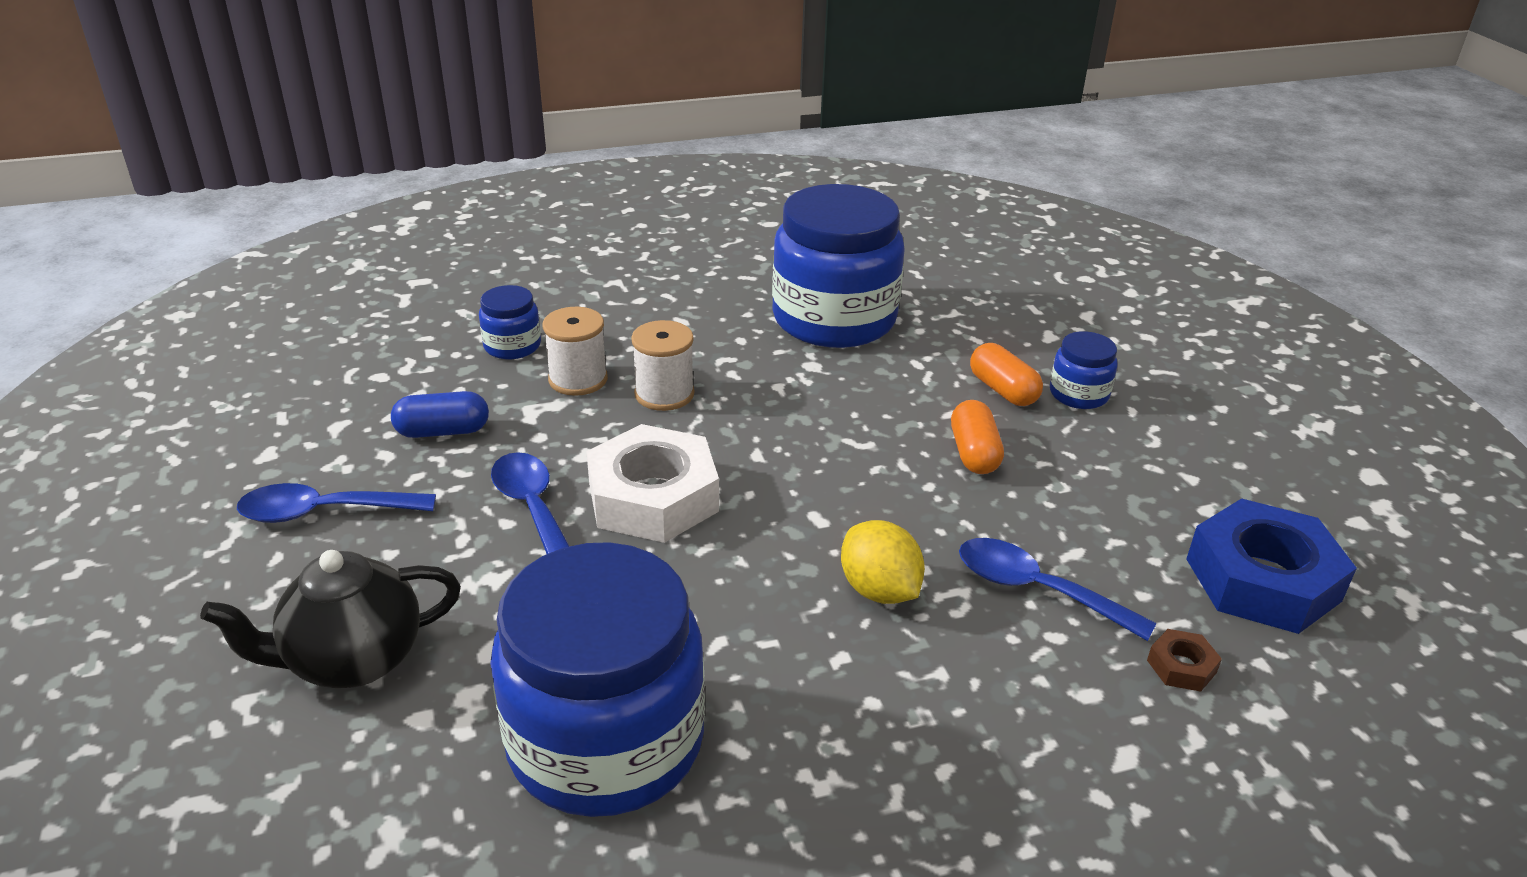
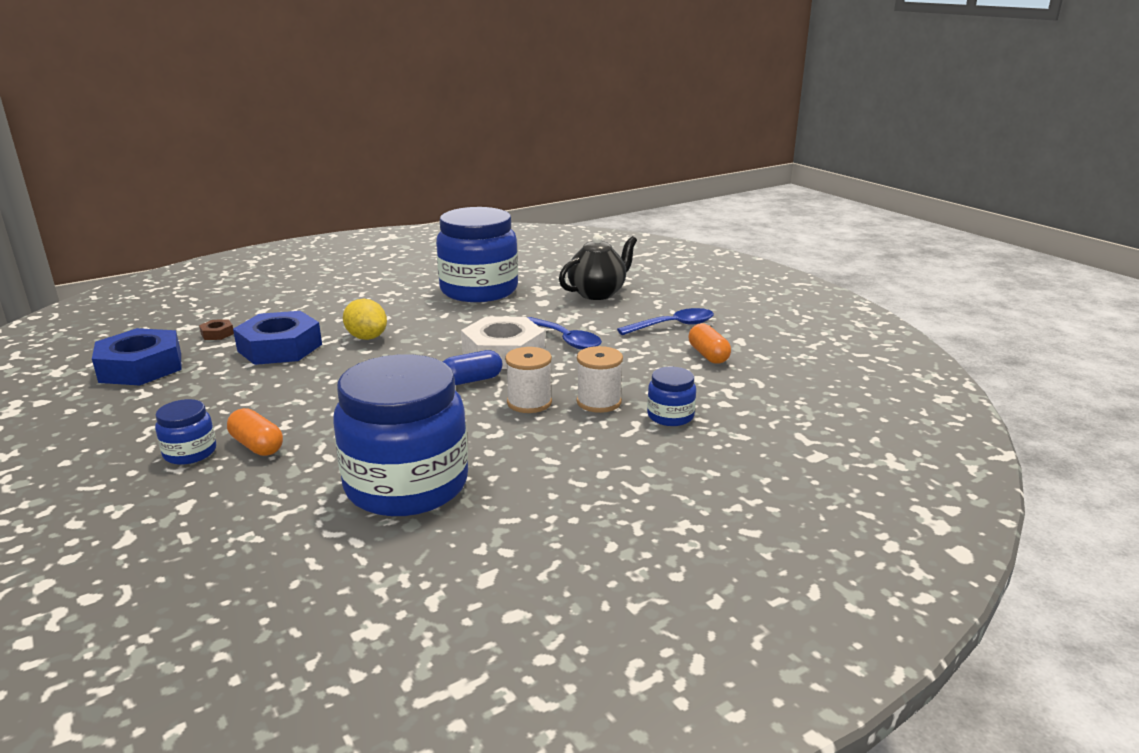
camera: 165 degrees right, 10 degrees down
(443, 431) = (656, 363): blue capsule -> blue capsule (471, 380)
(974, 453) = (296, 401): orange capsule -> orange capsule (708, 355)
(1036, 590) = (280, 348): blue spoon -> blue nut

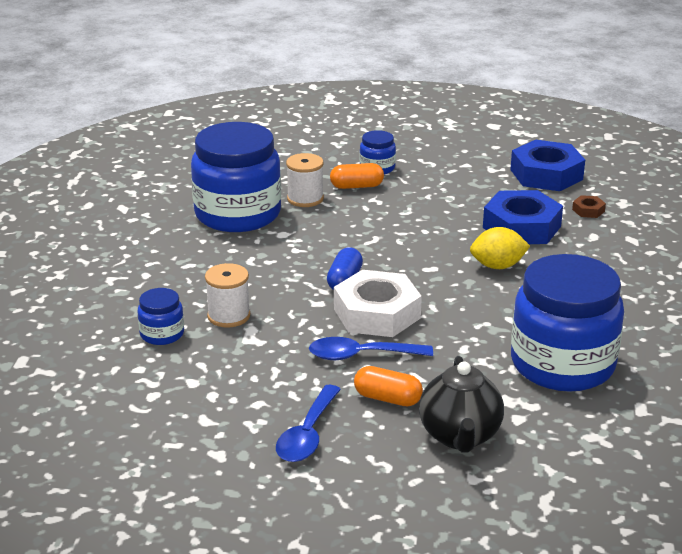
camera: 130 degrees right, 5 degrees up
(529, 402) = (272, 288): white spool -> white spool (305, 199)
(708, 355) = (219, 414): orange capsule -> orange capsule (387, 398)

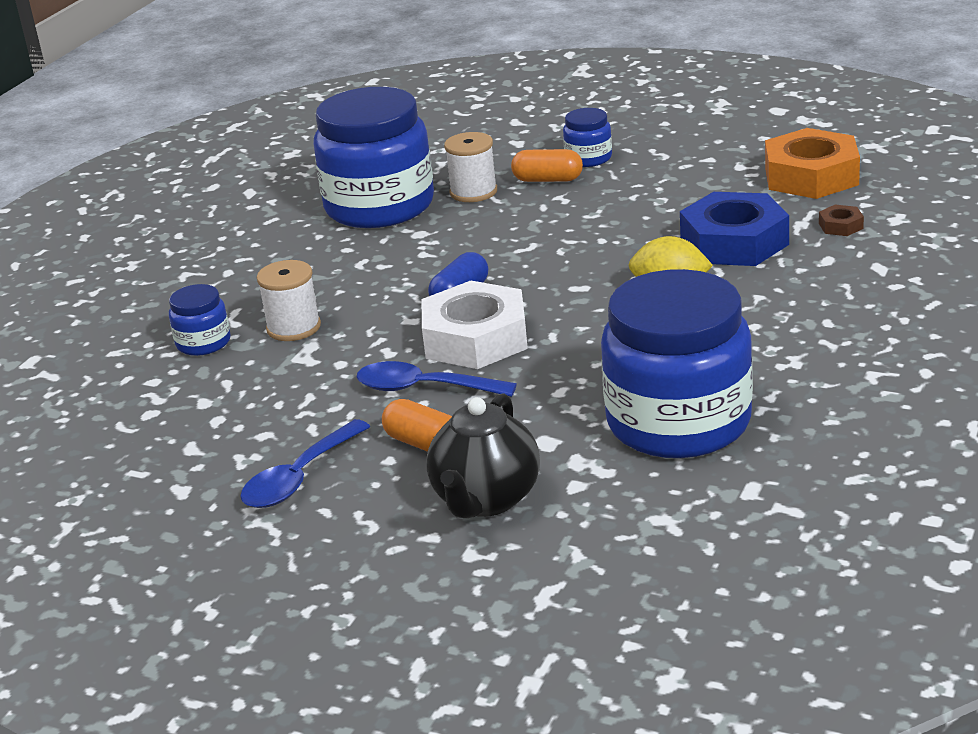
camera: 20 degrees right, 0 degrees up
(546, 174) = (811, 176): blue nut -> orange nut

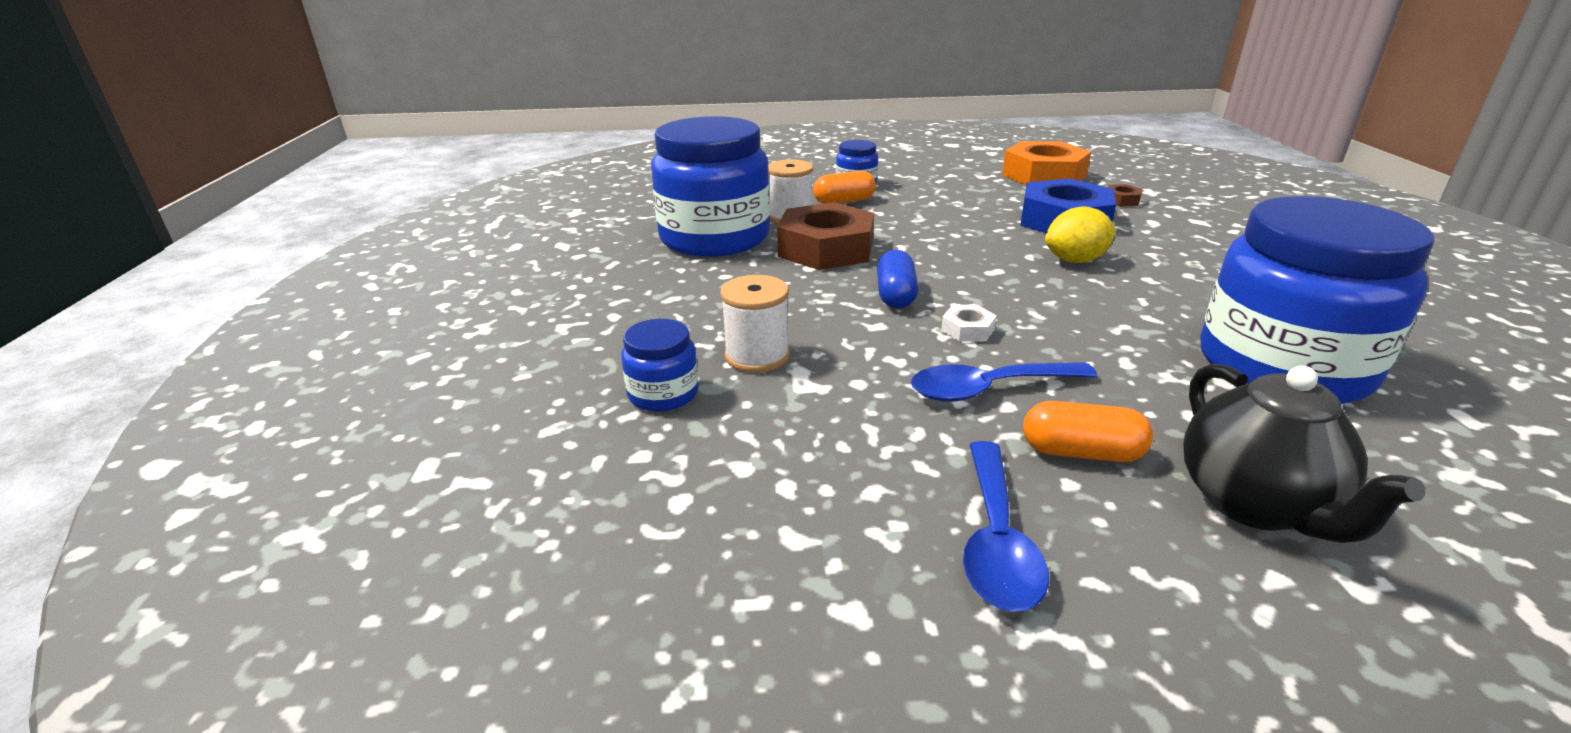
camera: 30 degrees left, 0 degrees up
(461, 236) = (826, 249): none -> brown nut
(475, 338) = (967, 330): white nut -> white nut, size x0.42

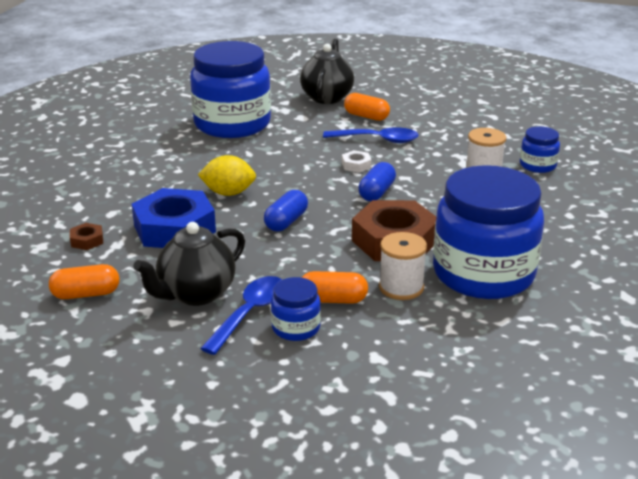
camera: 160 degrees left, 0 degrees up
(961, 188) = (196, 294): none -> black teapot
(963, 245) = (286, 222): none -> blue capsule
(996, 540) = (424, 104): blue spoon -> blue spoon (250, 313)
(1043, 175) = (86, 294): orange nut -> orange capsule

